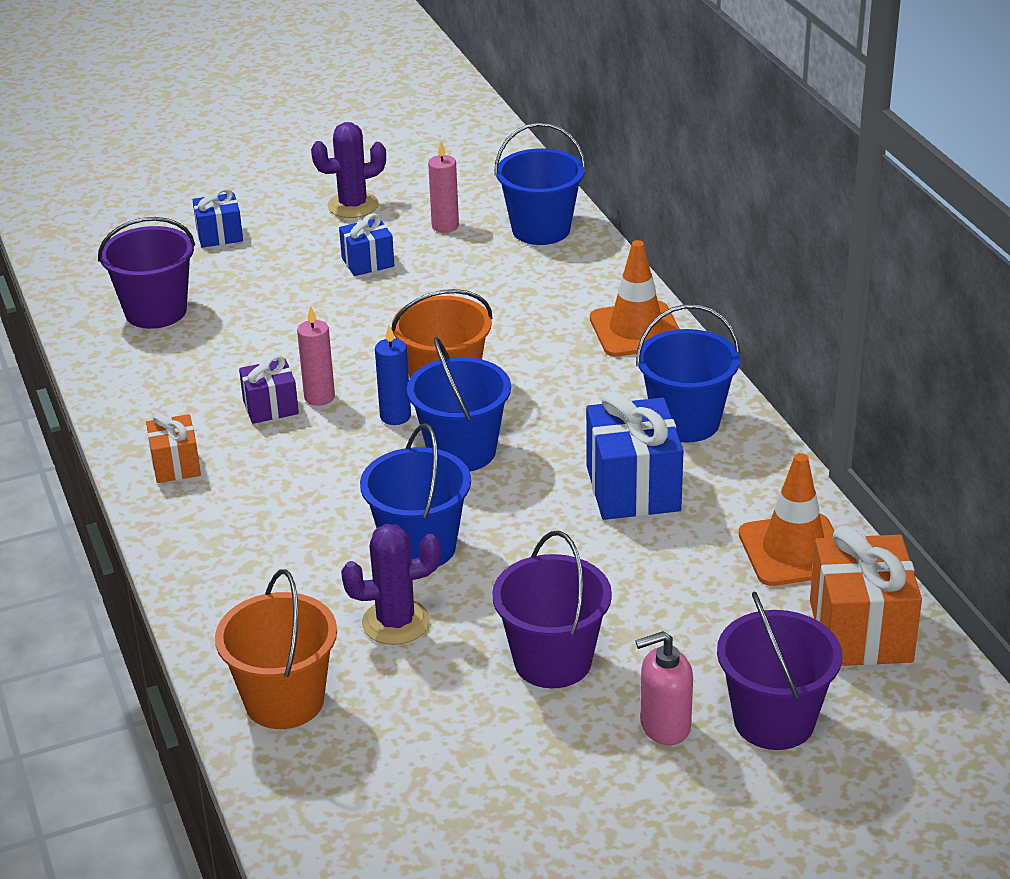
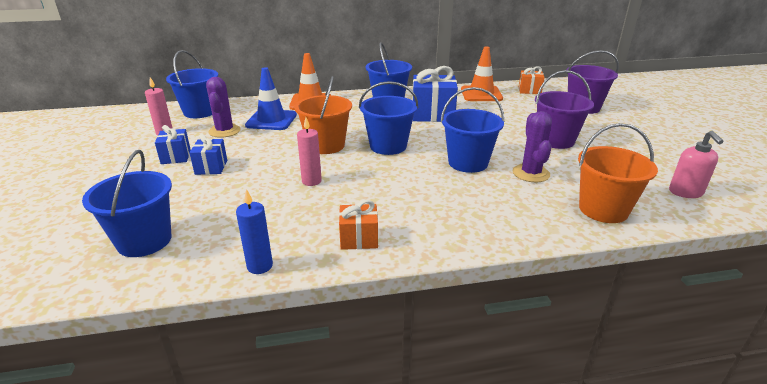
camera: 80 degrees left, 5 degrees down
(156, 311) = (144, 241): purple bucket -> blue bucket
(219, 235) = (69, 207): blue gift -> blue gift (211, 167)
(270, 407) = (311, 198): purple gift -> none
(353, 205) = (102, 156): purple cactus -> purple cactus (224, 131)
(395, 416) = (346, 160): blue candle -> blue candle (260, 266)
(531, 308) = (271, 120): none -> blue traffic cone
(664, 726) = (592, 124): pink soap dispenser -> pink soap dispenser (685, 192)
(860, 631) = (529, 90): orange gift -> orange gift, size x0.57

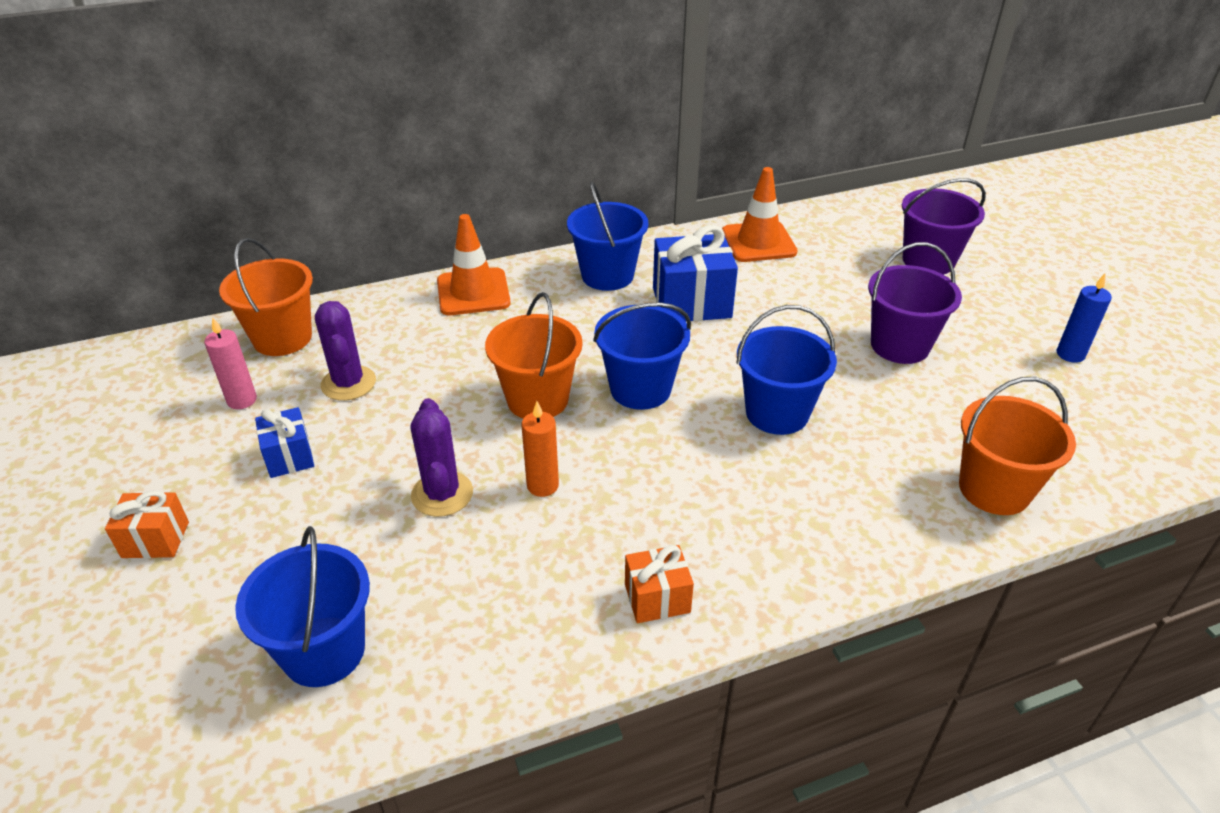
camera: 10 degrees left, 10 degrees up
(200, 112) = (282, 338): blue bucket -> orange bucket
(211, 167) = (362, 474): blue gift -> none
(260, 266) = (527, 674): blue candle -> blue candle (1070, 354)
(271, 120) = (421, 347): blue traffic cone -> none
(311, 181) = (542, 485): pink candle -> orange candle
(529, 90) = (835, 225): orange gift -> orange gift (155, 539)
(531, 173) = (877, 425): purple cactus -> purple cactus (442, 494)
(685, 192) = (1102, 438): pink soap dispenser -> none

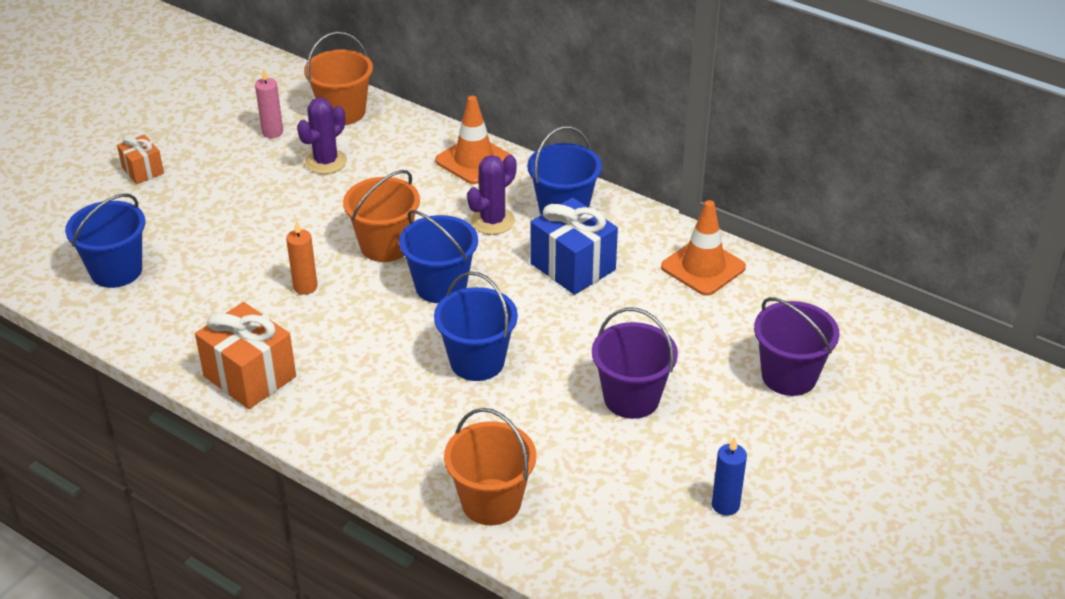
camera: 55 degrees right, 0 degrees up
(289, 457) = (242, 177): blue gift -> none
(442, 494) = (262, 251): purple cactus -> purple cactus (492, 221)
(657, 598) = (250, 376): orange gift -> orange gift, size x1.77

